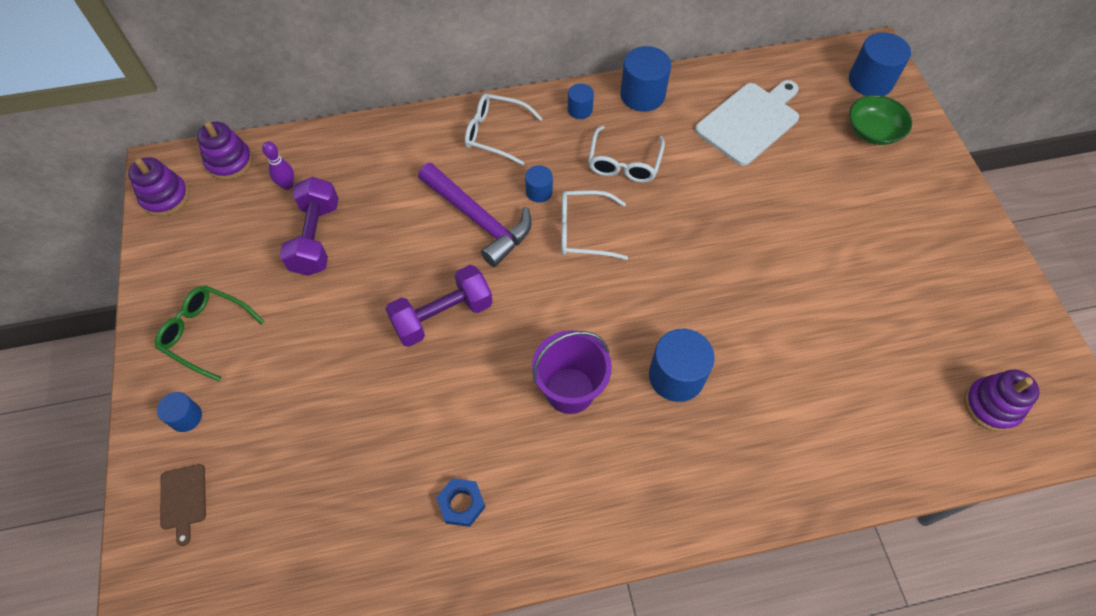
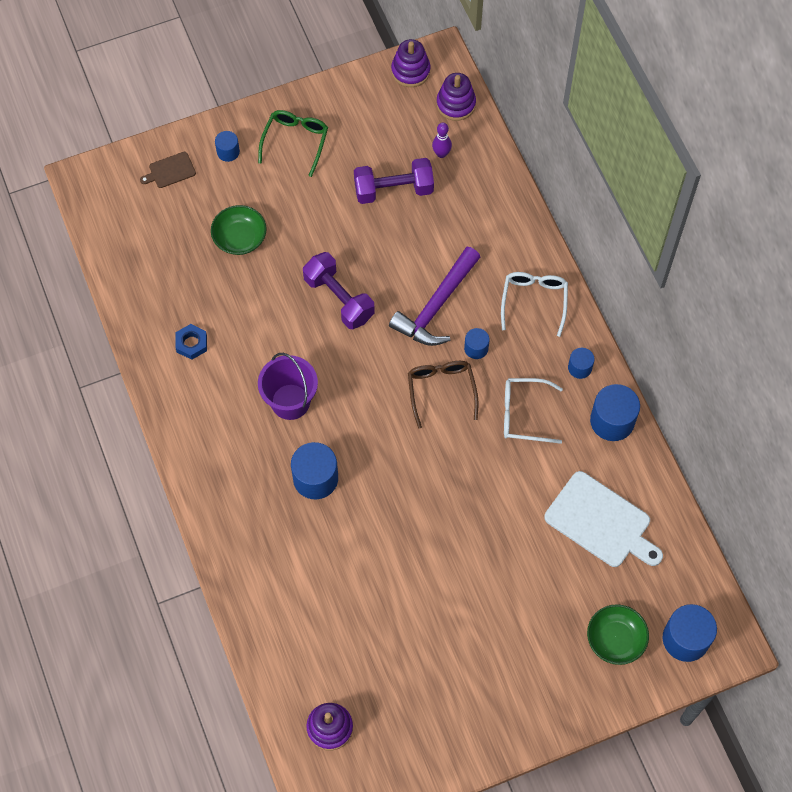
camera: 80 degrees right, 5 degrees up
(322, 419) = (240, 238): none -> green bowl
(584, 231) = (441, 391): white glasses -> brown glasses

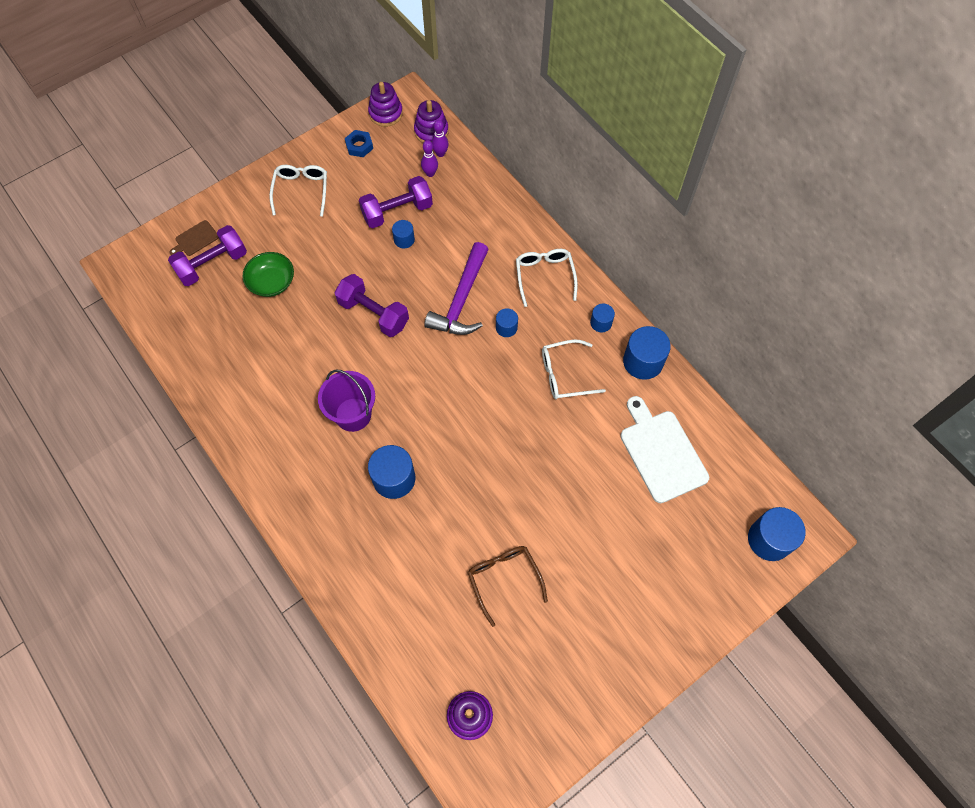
camera: 15 degrees left, 0 degrees up
(182, 203) = (212, 264): none -> purple dumbbell
(191, 343) = (249, 384): blue nut -> blue nut (359, 146)
(228, 152) = (244, 212): blue cylinder -> blue cylinder (404, 240)
(295, 142) = (301, 191): green glasses -> white glasses
(441, 391) = (486, 372): brown glasses -> brown glasses (504, 579)
(459, 133) = (440, 153): none -> purple bowling pin
(601, 522) = (661, 452): white cutting board -> white cutting board turned 135 degrees counterclockwise
(615, 639) = (708, 556): green bowl -> none

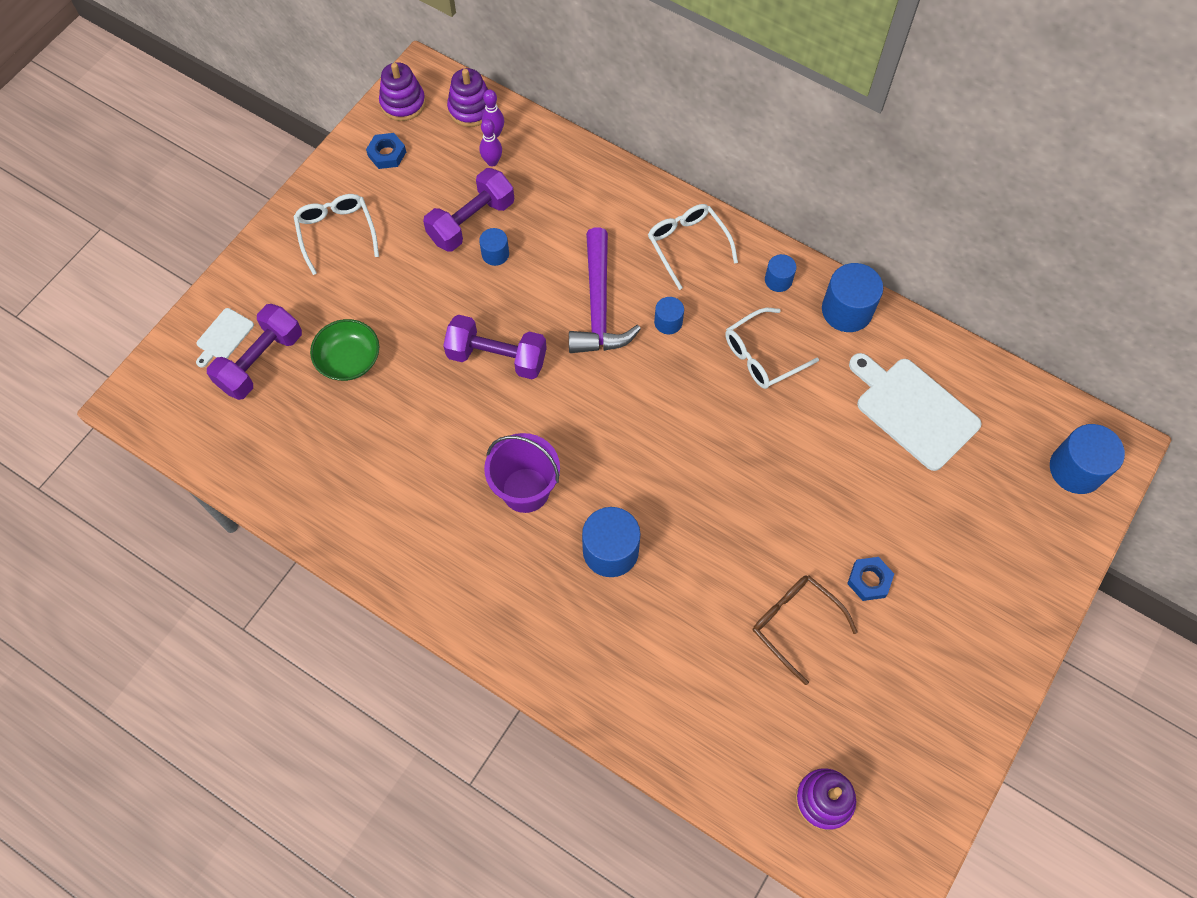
camera: 20 degrees left, 0 degrees up
(195, 239) = (223, 336): brown cutting board -> white cutting board
(573, 567) = (869, 580): none -> blue nut

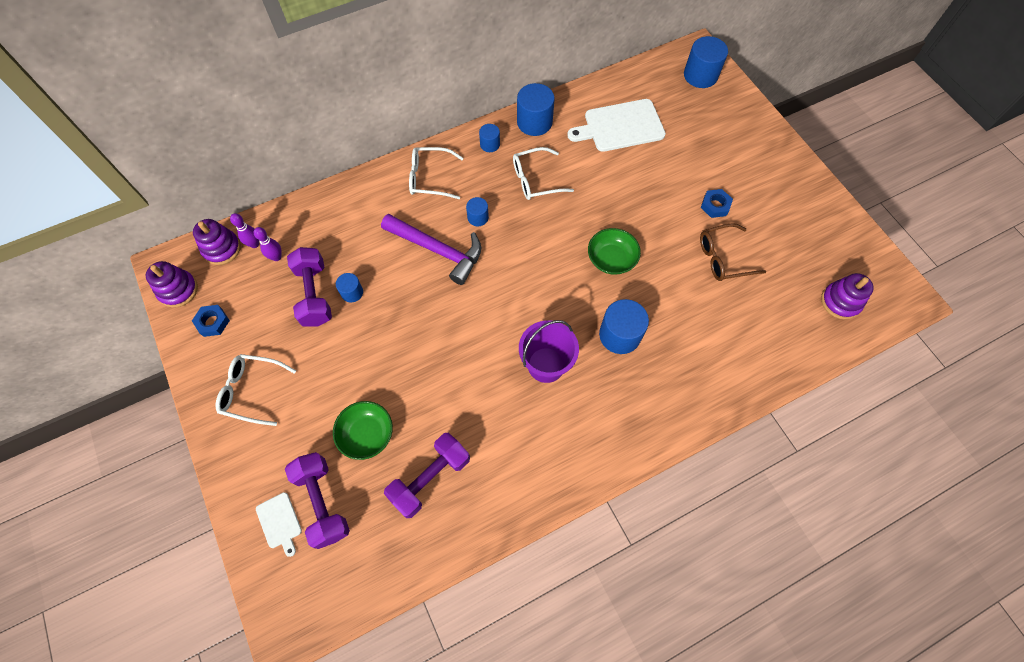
camera: 60 degrees left, 0 degrees up
(497, 357) = (433, 332): purple dumbbell -> purple dumbbell (430, 478)
(707, 493) = (611, 259): none -> green bowl
(762, 355) = (536, 180): white glasses -> white glasses turned 75 degrees clockwise

